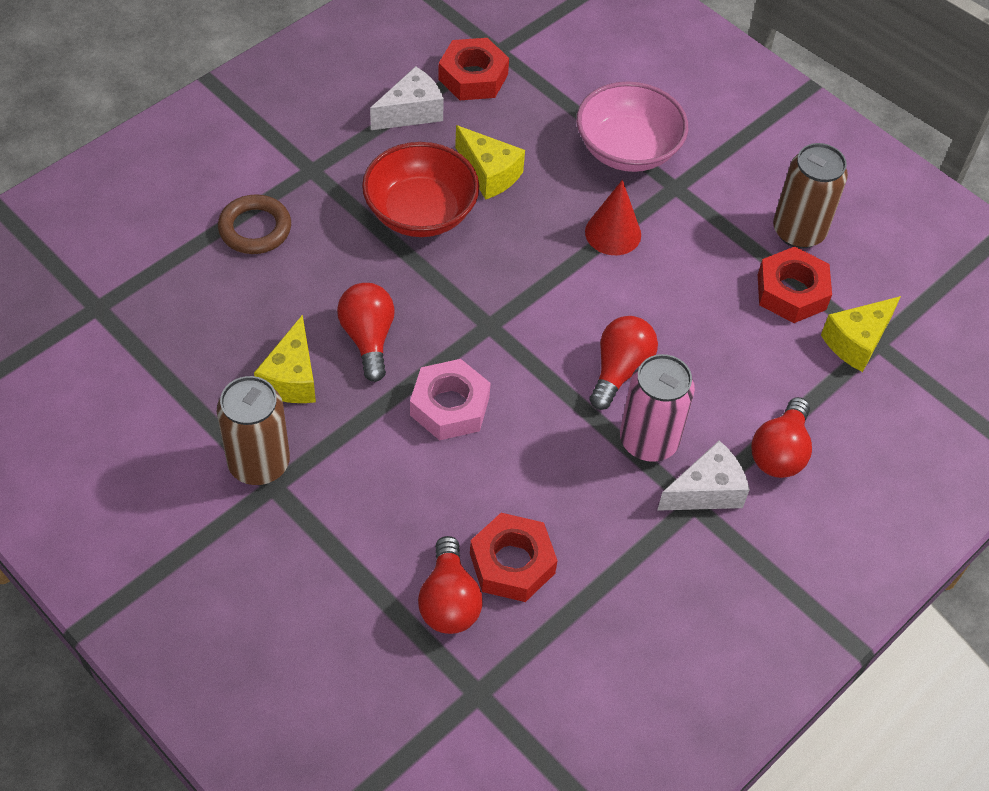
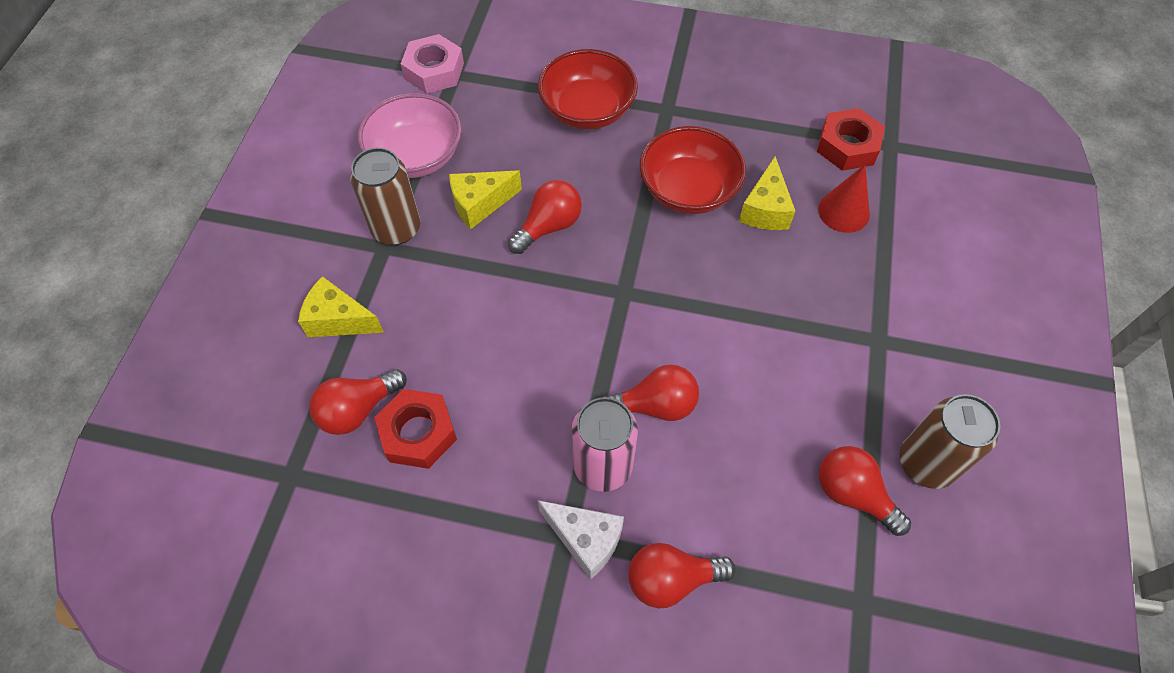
camera: 60 degrees right, 5 degrees up
(255, 228) = (587, 110): brown ring -> red bowl
(411, 112) = (775, 131): white cheese -> none
(450, 406) = (529, 310): pink nut -> pink nut (434, 71)
(613, 233) = (787, 323): red cone -> red cone (843, 211)
(627, 149) = (882, 284): pink bowl -> pink bowl (416, 156)
(791, 292) = (853, 494): red nut -> red light bulb
(856, 342) = (848, 582): yellow cheese -> yellow cheese (339, 320)

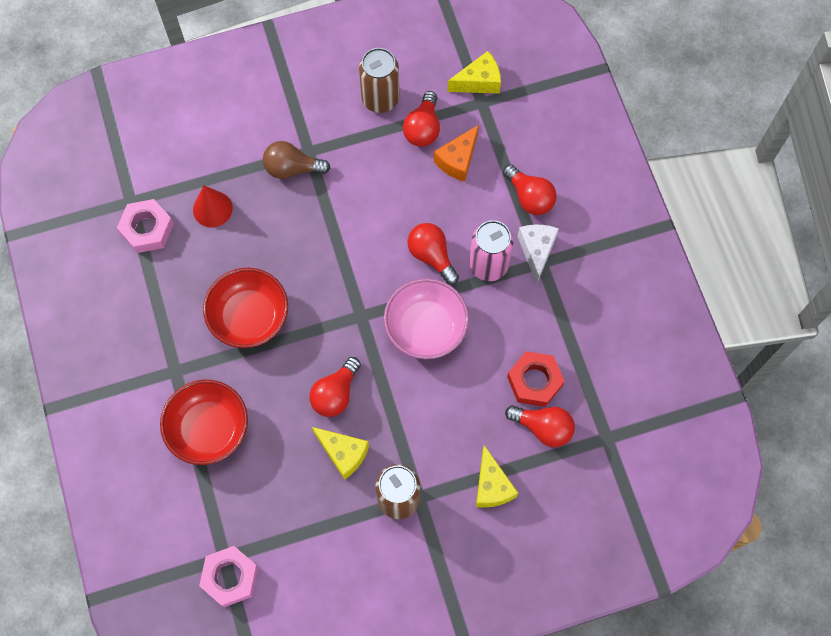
camera: 120 degrees left, 10 degrees up
(416, 156) = (326, 530): pink bowl -> pink bowl (426, 327)
(549, 226) = (335, 394): red light bulb -> red light bulb turned 75 degrees counterclockwise
(765, 209) = (238, 259): yellow cheese -> yellow cheese (479, 82)
(780, 513) = (457, 160): none -> orange cheese
(847, 146) = (147, 229): red nut -> pink nut
(861, 311) = (292, 168): none -> brown light bulb

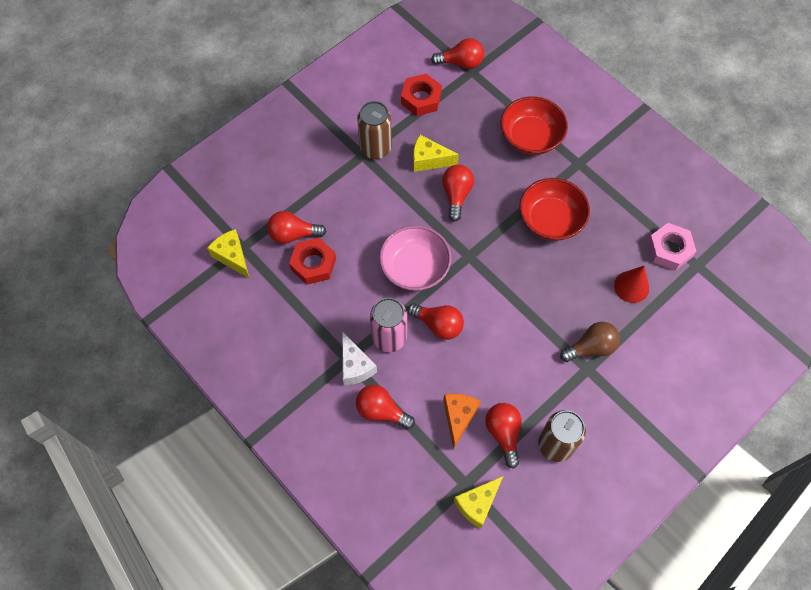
camera: 155 degrees right, 5 degrees down
(230, 577) = (461, 63): pink nut -> red light bulb
(309, 545) = (421, 99): none -> red nut
(491, 486) = (314, 182): yellow cheese -> yellow cheese (232, 256)

